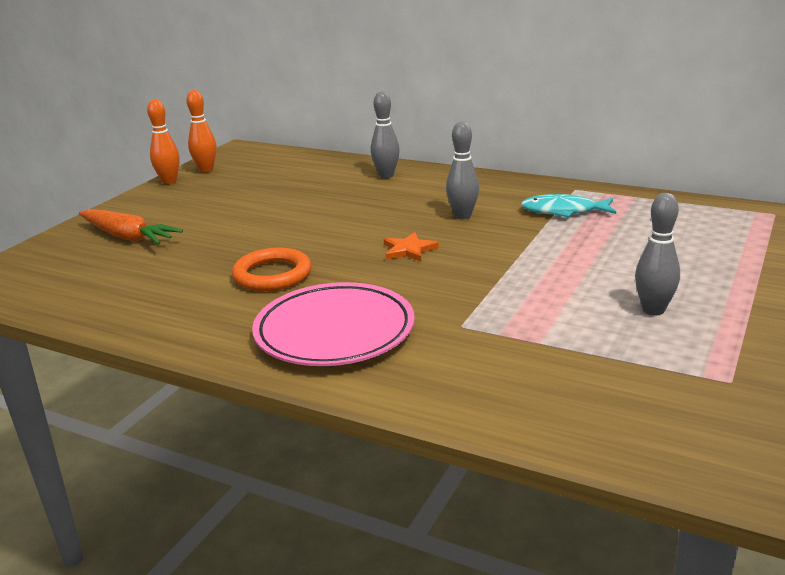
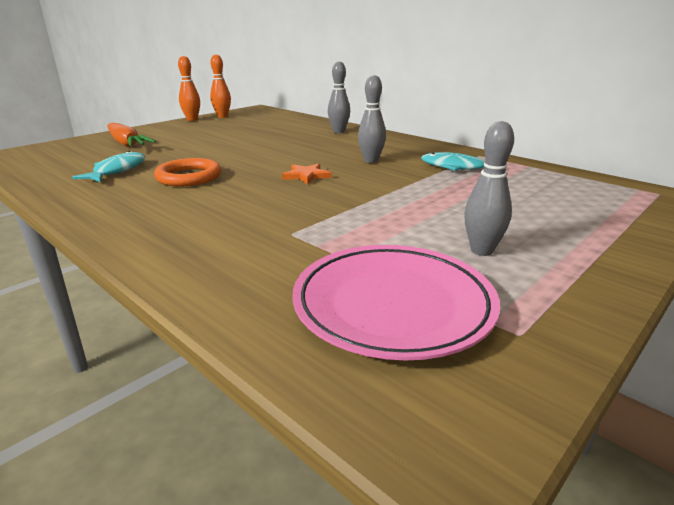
camera: 15 degrees right, 0 degrees up
(170, 281) = (117, 170): none -> turquoise fish
(334, 332) = (186, 220): pink plate -> pink plate (393, 305)

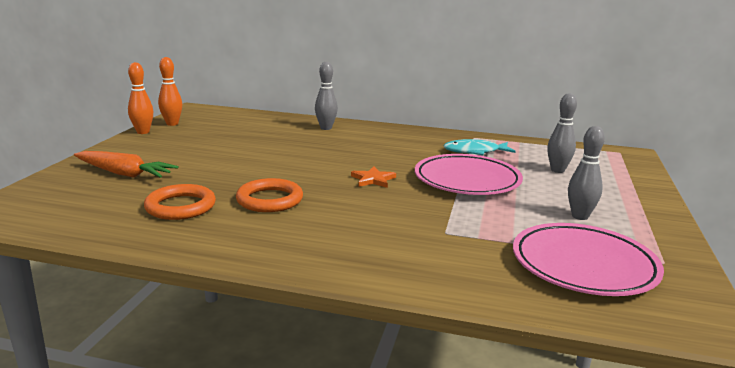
camera: 30 degrees left, 5 degrees down
(117, 170) = (180, 206): turquoise fish -> orange ring
(371, 161) = (401, 155): grey bowling pin -> grey bowling pin (557, 170)
(401, 191) = (467, 180): none -> pink plate

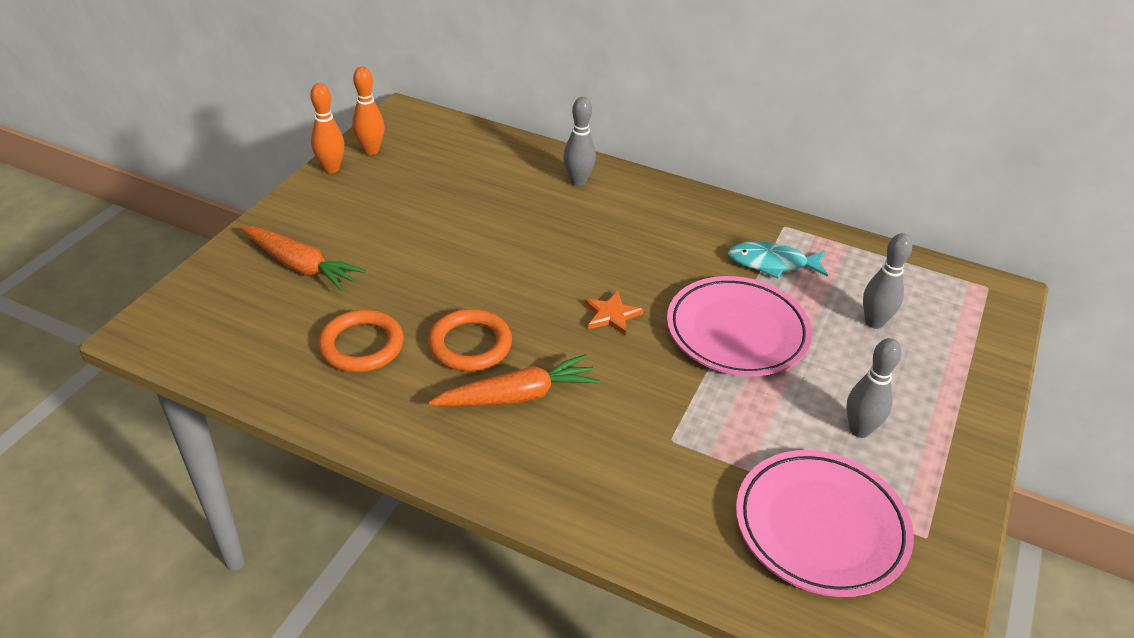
camera: 10 degrees right, 20 degrees up
(315, 221) = (517, 396): none -> orange carrot

